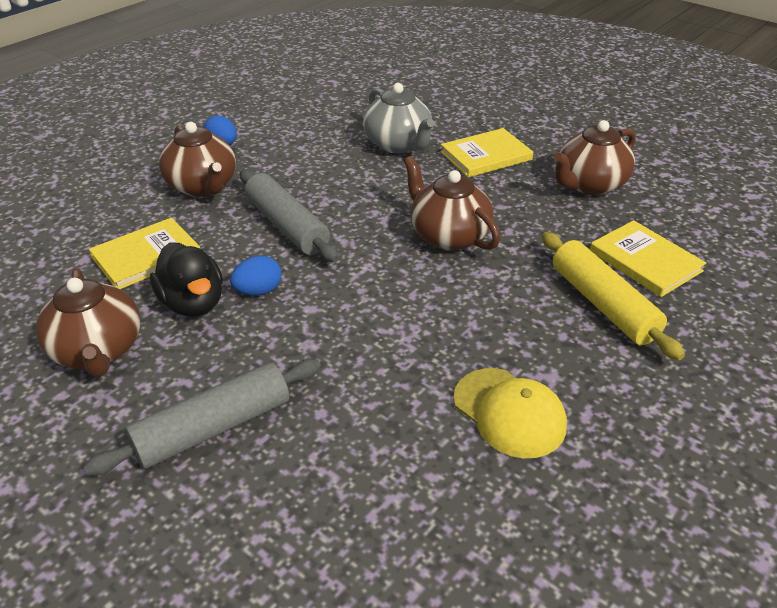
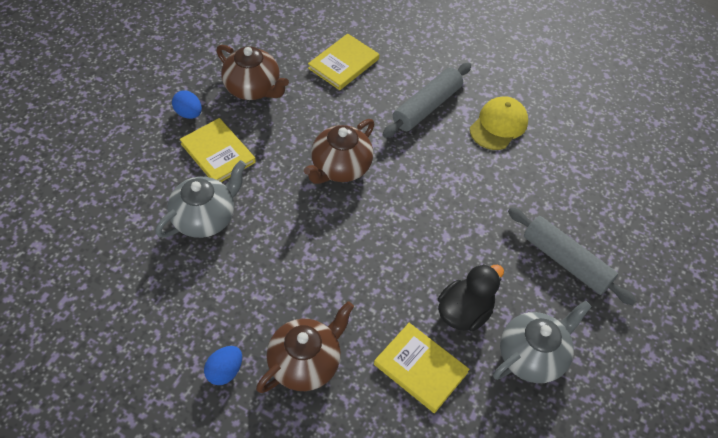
camera: 105 degrees left, 15 degrees up
(98, 351) = (532, 355): brown teapot -> grey teapot
(258, 291) = (438, 273): blue egg -> blue egg (189, 113)
(286, 226) = (353, 276): grey rolling pin -> grey rolling pin (427, 107)
(603, 304) = (394, 85): yellow rolling pin -> none

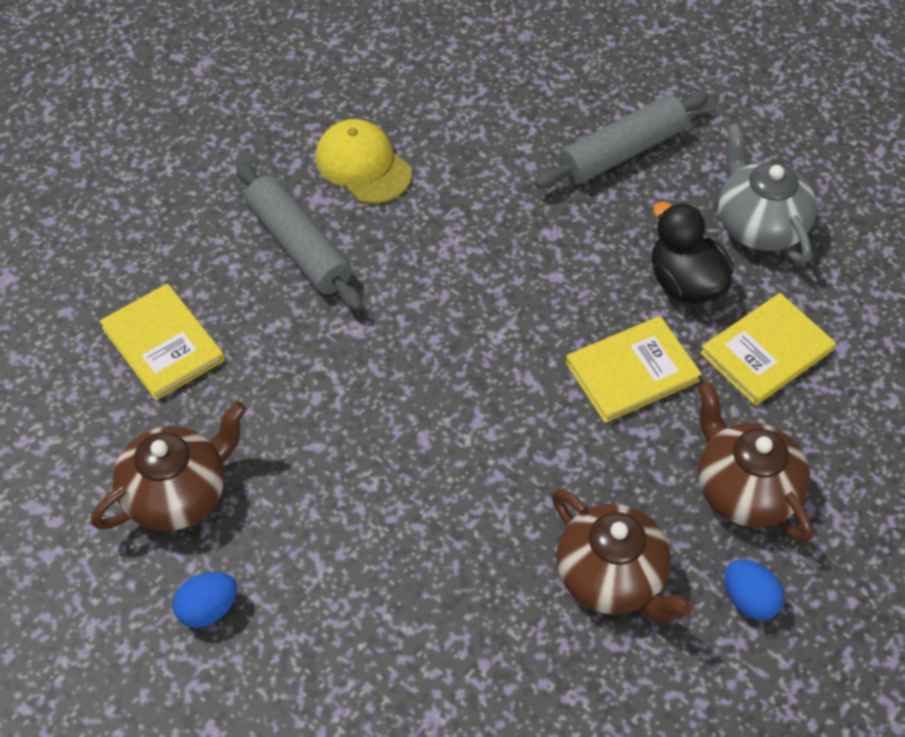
camera: 75 degrees left, 0 degrees up
(205, 218) = (457, 602): grey teapot -> none
(218, 153) = (318, 569): yellow book -> yellow book (632, 372)
(340, 167) = (396, 388): brown teapot -> brown teapot (612, 578)

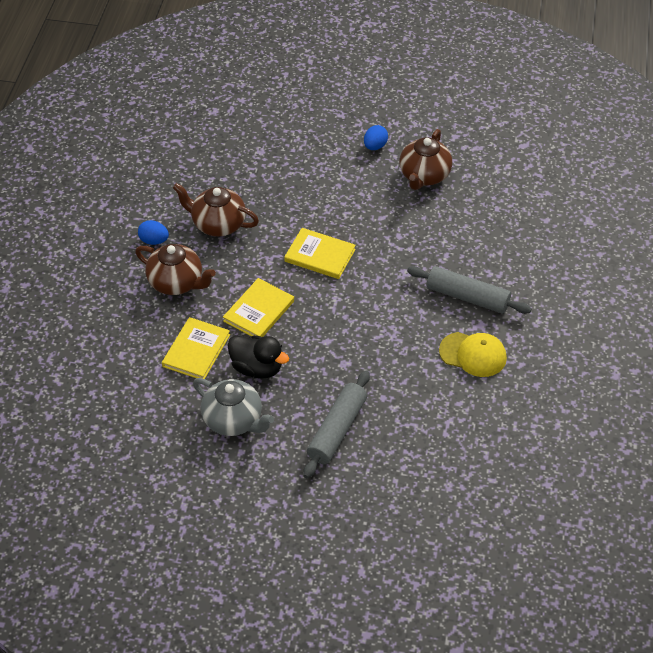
camera: 150 degrees right, 5 degrees down
(163, 344) = (488, 226): yellow book -> yellow book (320, 255)

